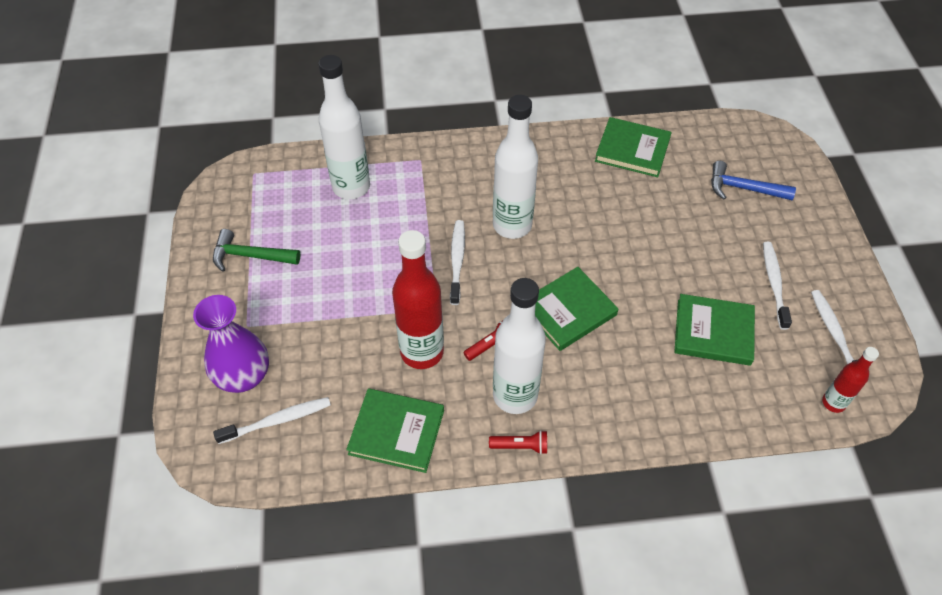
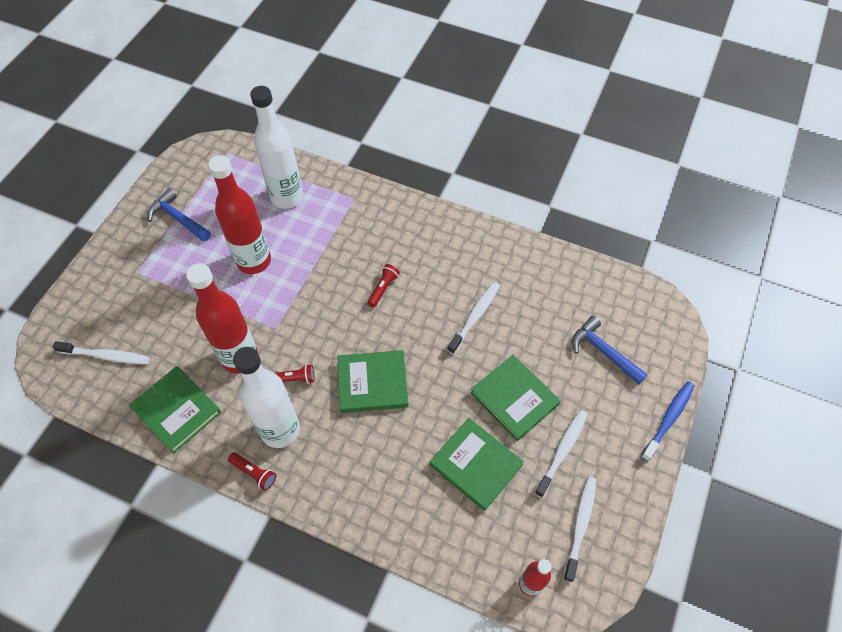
camera: 30 degrees right, 5 degrees up
(243, 376) = (108, 310): purple vase -> none
(250, 256) = (178, 218): green hammer -> blue hammer
(364, 259) = (254, 261): none -> red bottle
(457, 261) = (319, 297): white toothbrush -> white toothbrush (475, 316)
(512, 225) = (383, 288): white bottle -> red flashlight
(632, 150) = (532, 270): green book -> green book (514, 398)
(835, 216) = (668, 419): none -> blue toothbrush

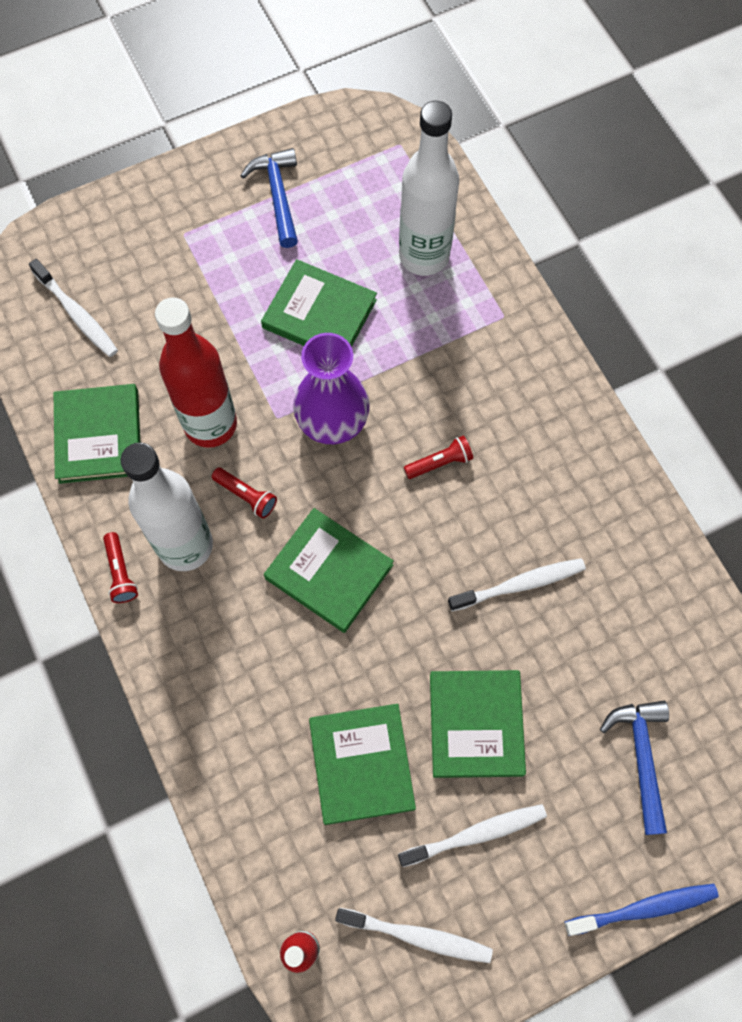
camera: 40 degrees right, 10 degrees up
(254, 261) = (319, 314): red bottle -> green book
(308, 308) = (332, 422): none -> purple vase
(580, 525) = (417, 935): white toothbrush -> white toothbrush turned 45 degrees clockwise

